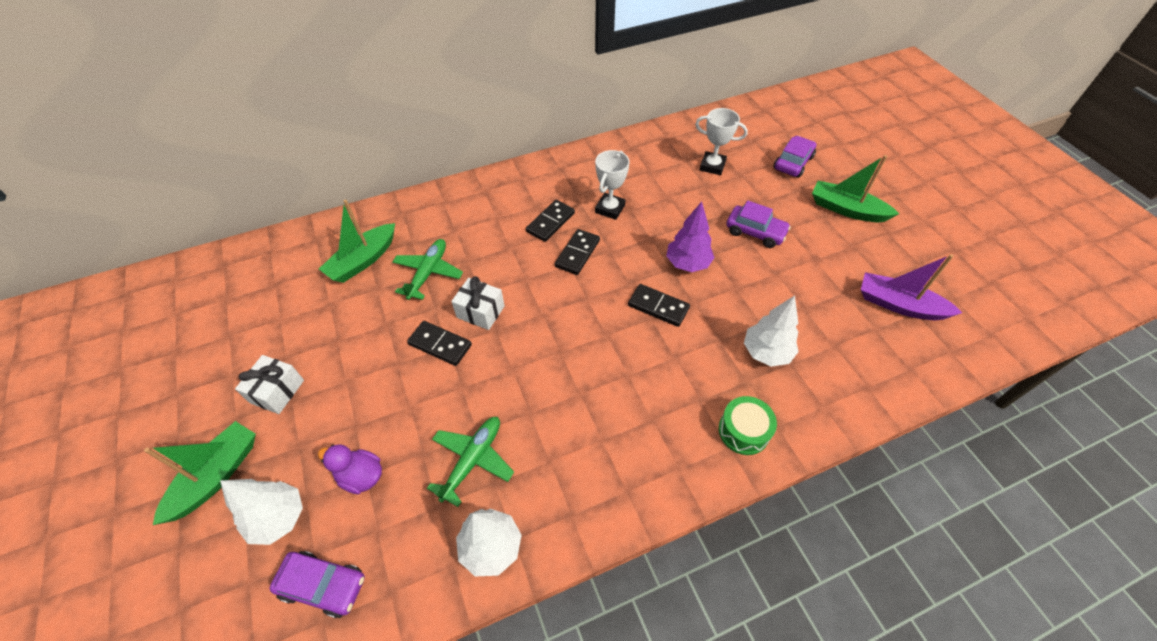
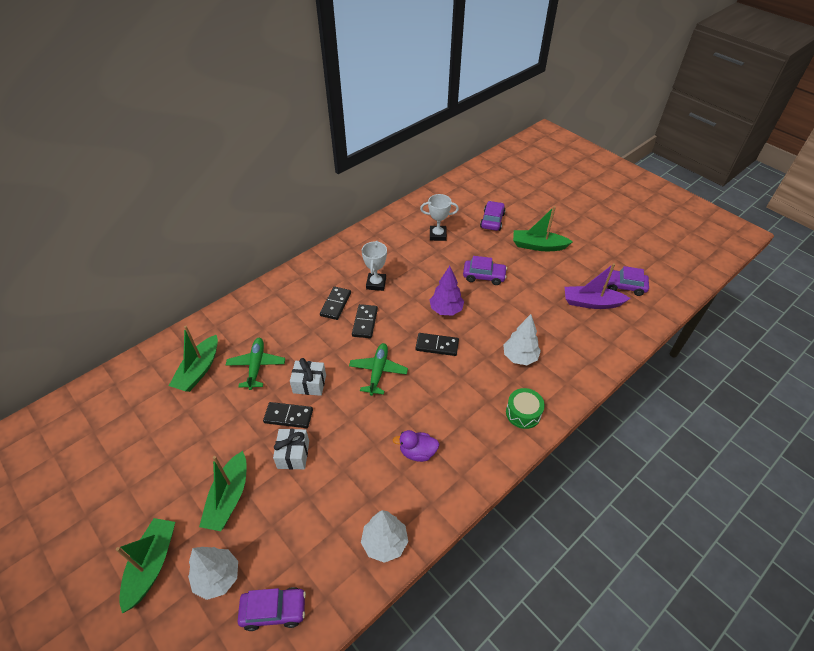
camera: 20 degrees left, 5 degrees down
(277, 391) = (173, 488): white gift -> white gift (293, 454)
(332, 423) = (229, 498): none -> green boat
(361, 476) = (268, 527): purple duck -> purple duck (417, 452)
(473, 460) = (347, 490): green plane -> green plane (378, 371)
(957, 293) = (623, 286): none -> purple car

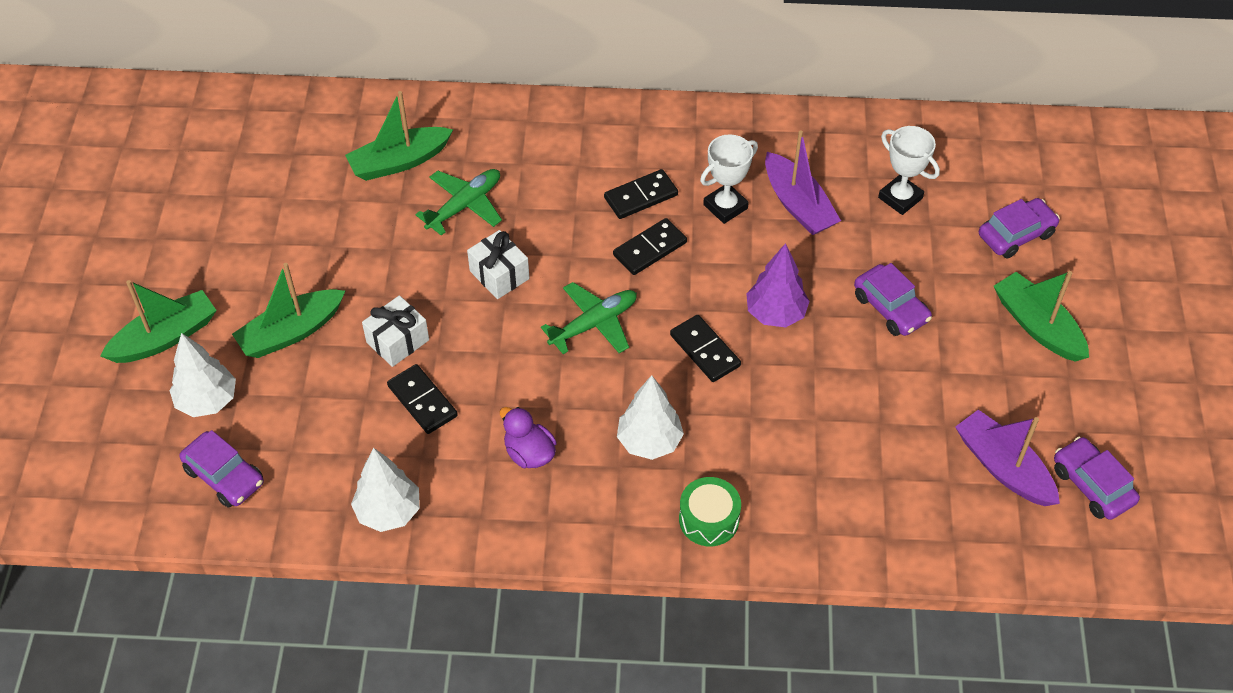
camera: 45 degrees right, 5 degrees up
(288, 416) = (437, 294): black domino -> black domino (422, 401)
(403, 263) = (798, 205): none -> purple boat
(519, 357) = (795, 452): white tree -> white tree (649, 442)

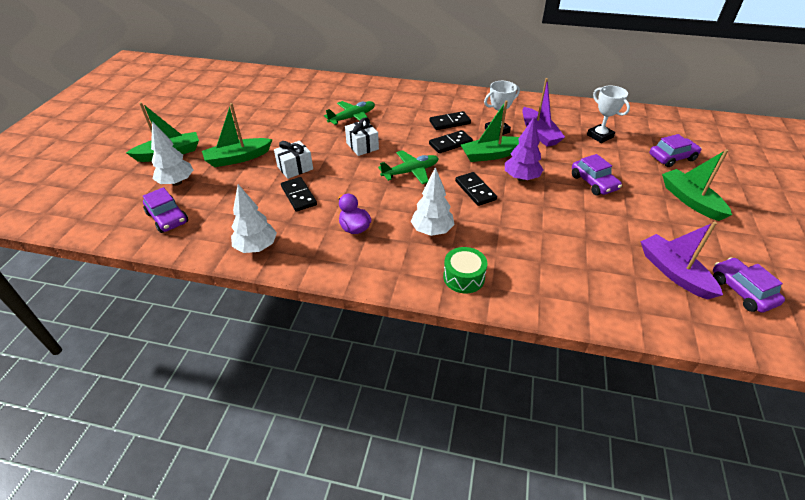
camera: 10 degrees right, 10 degrees down
(399, 162) = (324, 99): green boat -> green boat (491, 155)

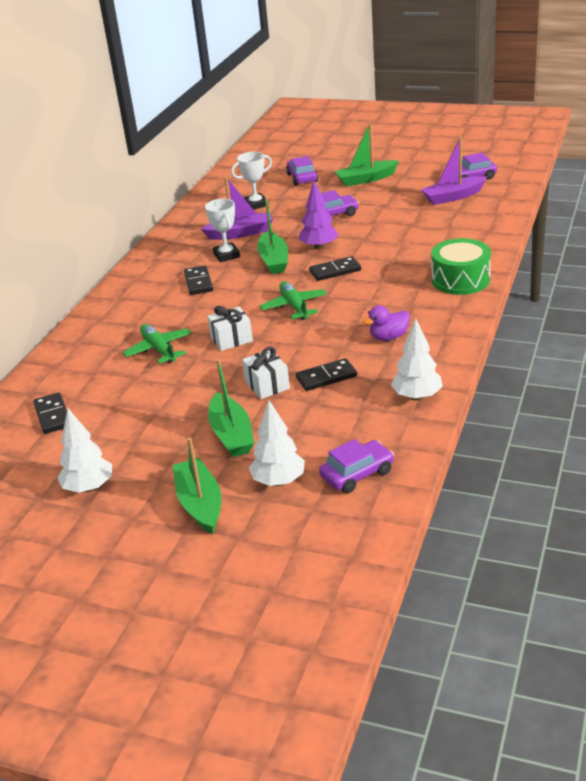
camera: 80 degrees left, 10 degrees down
(432, 231) = (396, 294): white tree -> white tree (89, 487)
(450, 143) = (244, 282): black domino -> black domino (53, 415)
(464, 277) = (460, 280): green drum -> green drum, size x1.52

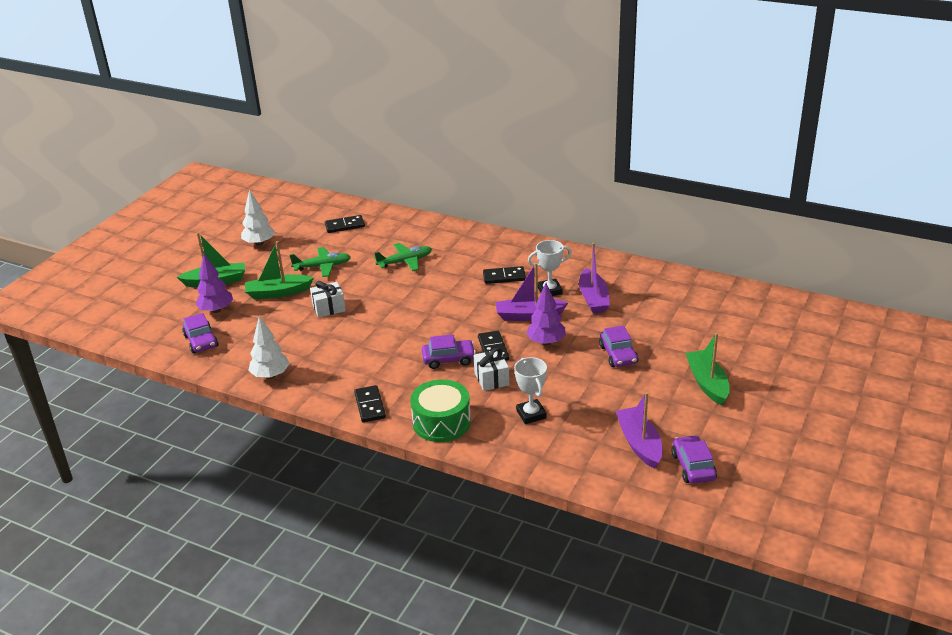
camera: 95 degrees right, 0 degrees up
(231, 339) = (402, 293): white gift -> white gift (491, 379)
(256, 204) = (658, 308): white trophy -> white trophy (531, 414)
(274, 260) = (529, 316): green boat -> purple boat
(279, 481) = (216, 310): white tree -> purple tree
(294, 306) = (439, 324): green plane -> green plane (322, 266)
(302, 178) = (721, 339): purple car -> purple car (448, 359)
(326, 377) = (323, 335): black domino -> black domino (370, 406)
(388, 337) = (363, 369): purple duck -> none

